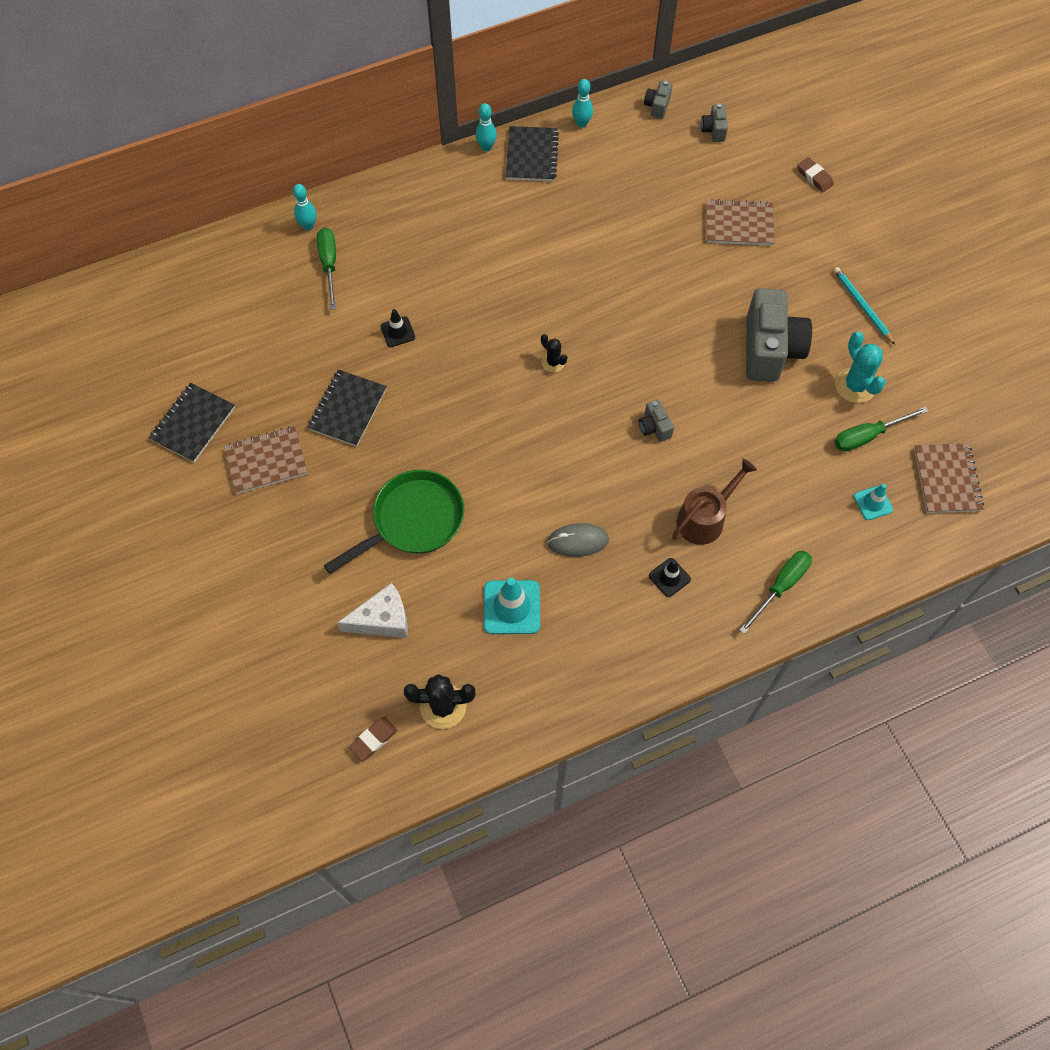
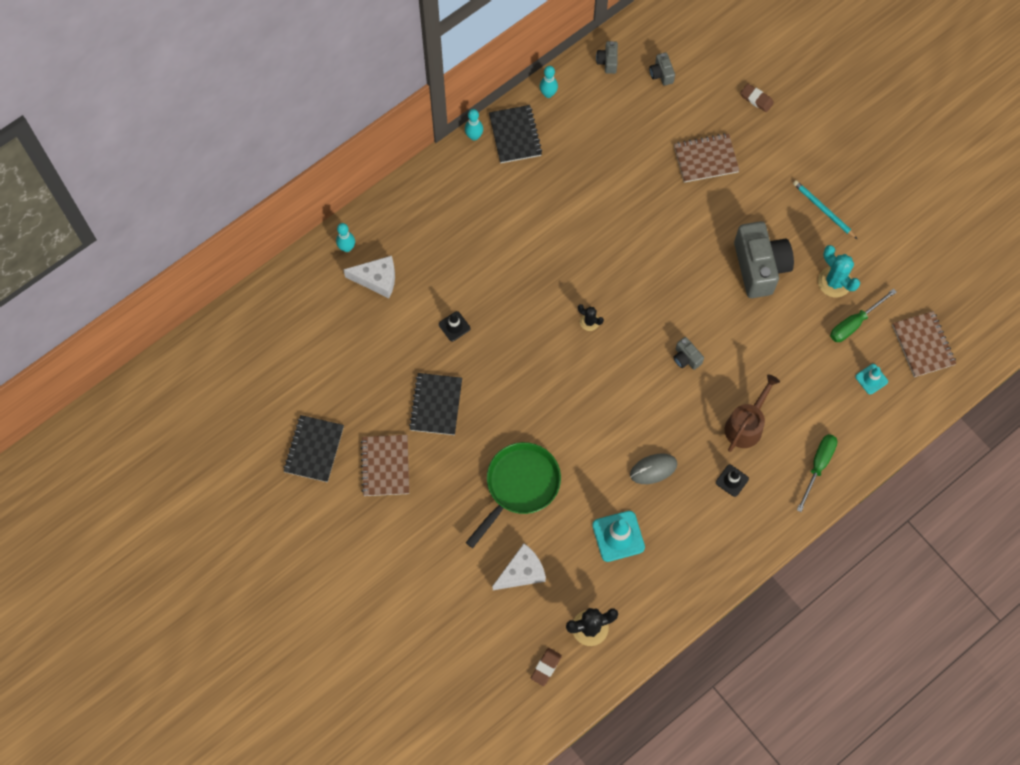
camera: 15 degrees left, 5 degrees up
(266, 461) = (385, 466): brown notebook -> brown notebook turned 60 degrees counterclockwise
(329, 265) = (377, 279): green screwdriver -> white cheese

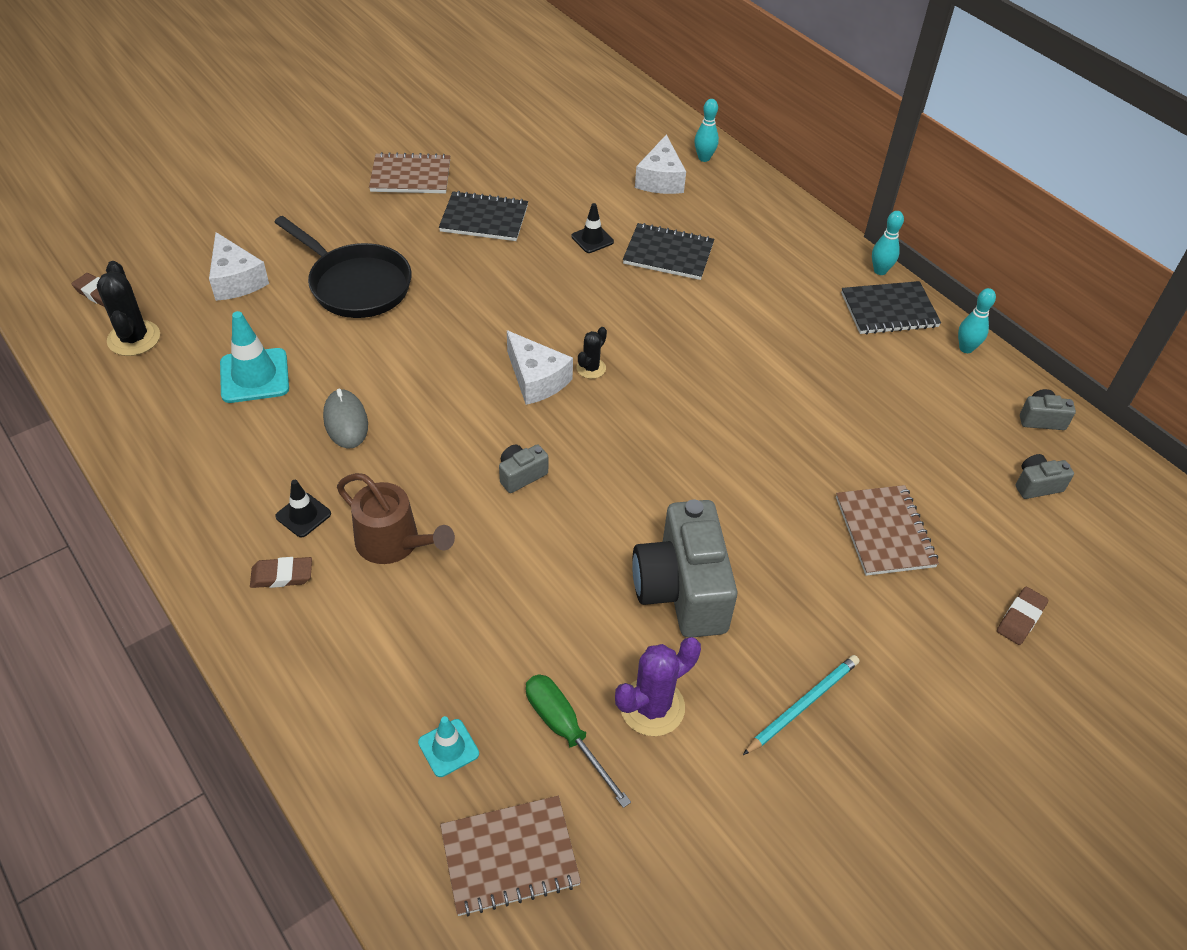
camera: 90 degrees right, 20 degrees down
(314, 449) = (443, 126): black notebook -> black notebook (668, 254)
(519, 486) = (356, 285): green pan -> black pan
(603, 355) = (536, 379): none -> white cheese
(759, 267) = (682, 590): grey camera -> grey camera turned 90 degrees clockwise
(777, 484) = (282, 575): none -> brown eraser
(818, 466) = (298, 640): green screwdriver -> none
(834, 282) = (652, 707): turquoise cactus -> purple cactus

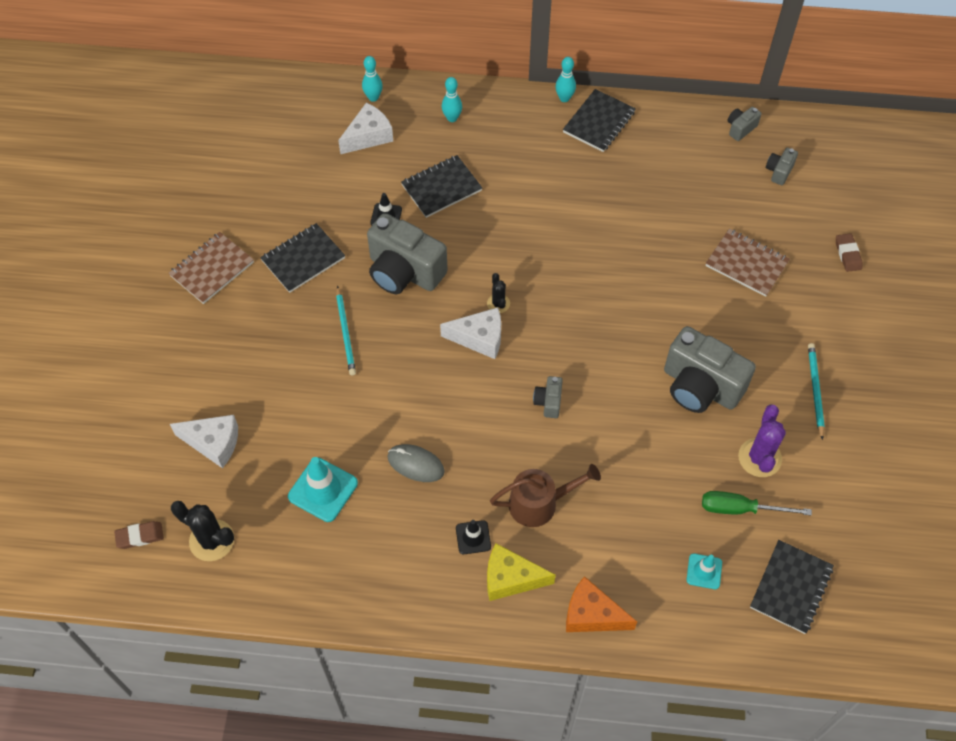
camera: 45 degrees left, 10 degrees up
(282, 575) = (510, 578): brown eraser -> yellow cheese
(298, 674) = (592, 614): none -> orange cheese
(356, 285) = (292, 376): black pan -> none
(438, 289) = (345, 333): none -> turquoise pencil
(509, 856) = (791, 587): brown notebook -> black notebook
(548, 286) = (404, 272): none -> grey camera
(660, 179) = (368, 136): white cheese -> white cheese turned 90 degrees counterclockwise
(966, 348) = (661, 114): turquoise bowling pin -> turquoise bowling pin (452, 118)

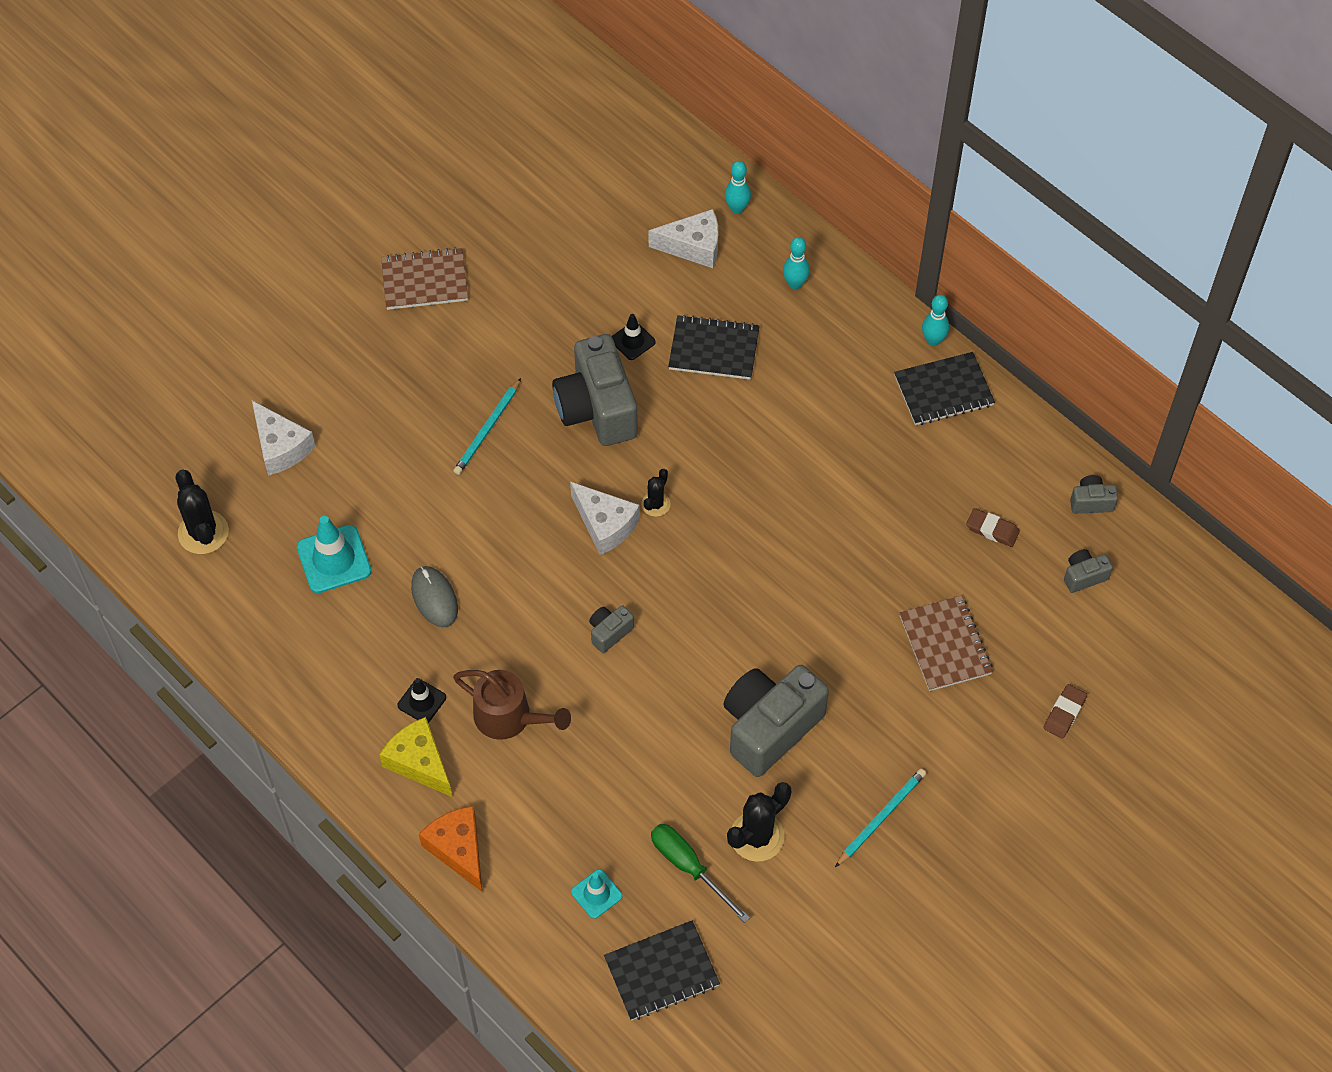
camera: 40 degrees right, 0 degrees up
(140, 536) = (150, 484): brown eraser -> brown eraser (992, 530)
(303, 259) = (515, 330): black notebook -> none
(700, 386) = (769, 727): grey camera -> grey camera turned 60 degrees clockwise
(759, 458) = (757, 836): purple cactus -> black cactus

